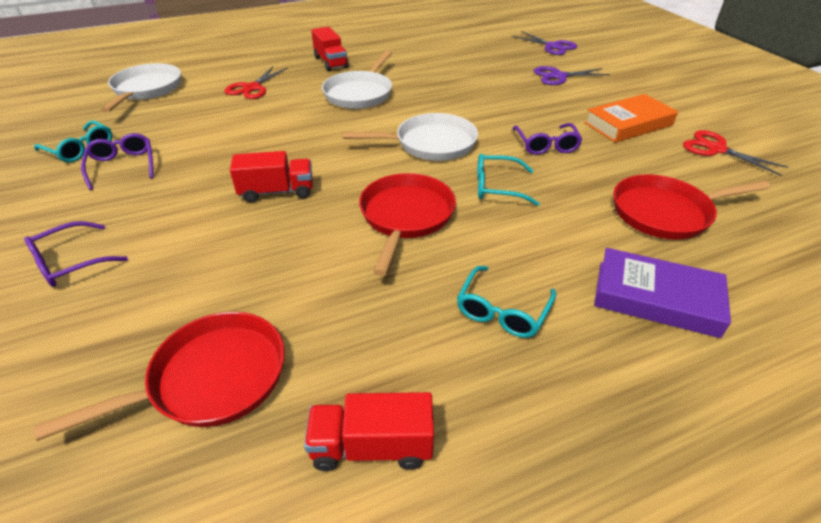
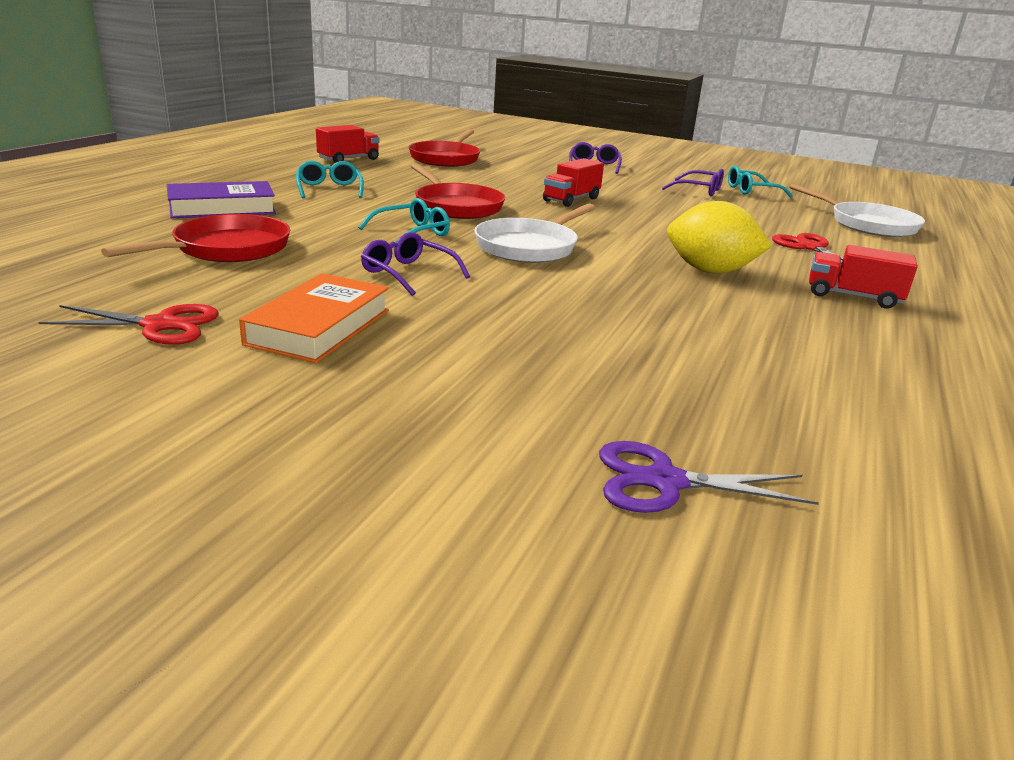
camera: 135 degrees right, 15 degrees down
(360, 93) = (710, 271): white pan -> yellow lemon
(558, 76) = (525, 384): purple scissors -> none

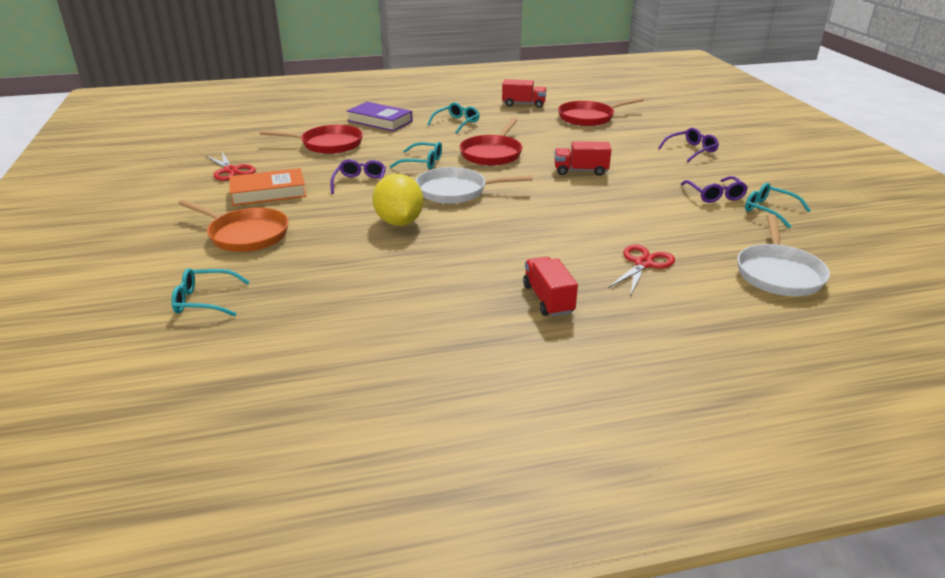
camera: 55 degrees right, 5 degrees up
(452, 384) = (245, 234): none -> orange pan
(664, 481) = (204, 300): purple scissors -> turquoise glasses
(710, 271) = (511, 245): yellow lemon -> yellow lemon (399, 222)

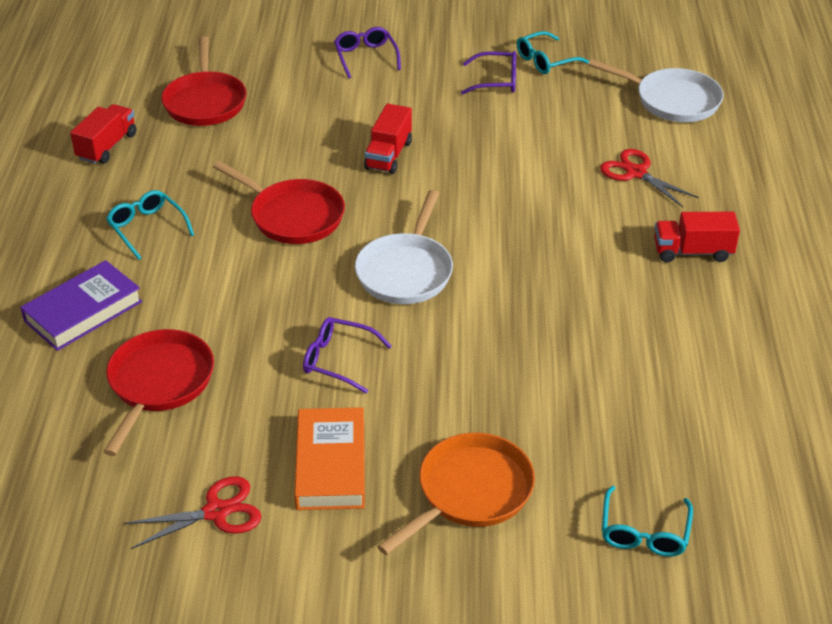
camera: 75 degrees left, 10 degrees up
(399, 222) = (481, 336): yellow lemon -> none
(423, 162) = (291, 287): turquoise glasses -> none

